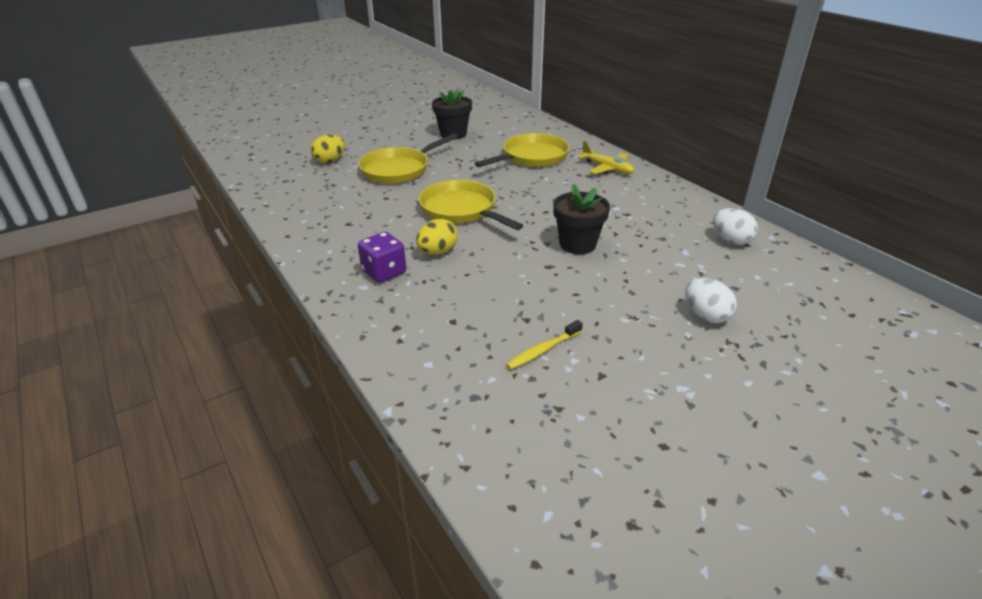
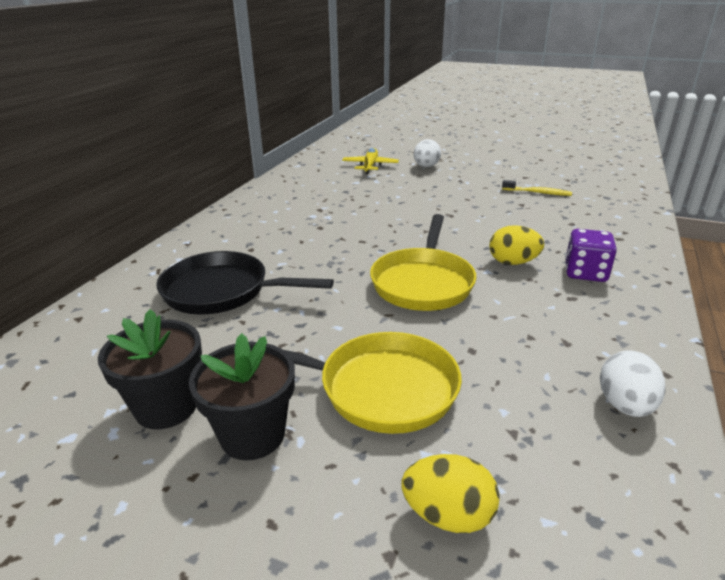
camera: 125 degrees left, 5 degrees down
(532, 157) = (222, 291): yellow pan -> black pan
(577, 244) = (401, 213): black flower pot -> black flower pot (252, 435)
(607, 168) = (219, 239): yellow plane -> yellow plane (370, 166)
(731, 240) = (319, 173): white egg -> white egg (625, 405)

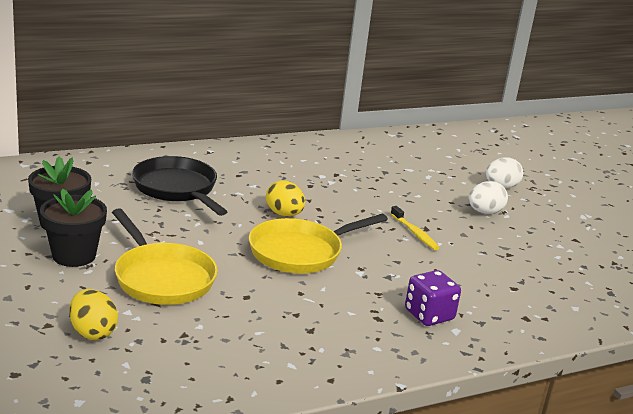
camera: 40 degrees right, 5 degrees down
(370, 166) = (451, 163): yellow plane -> none
(513, 262) = (391, 279): yellow egg -> yellow egg (284, 214)
(538, 192) = (550, 255): yellow toothbrush -> yellow toothbrush (415, 233)
(625, 405) = (267, 369): white egg -> white egg (484, 212)

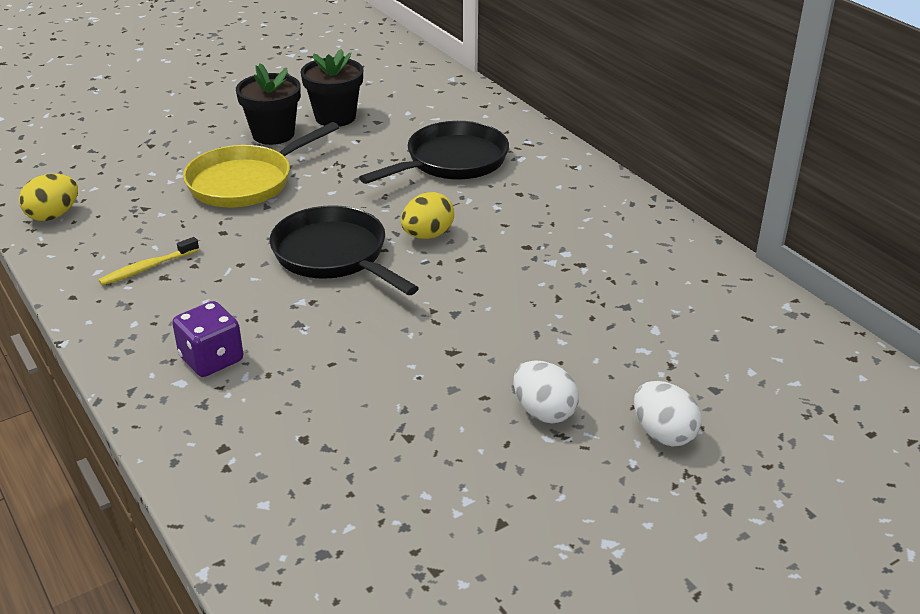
camera: 85 degrees right, 10 degrees up
(92, 332) = (141, 165): yellow egg -> yellow egg (53, 215)
(300, 252) = (334, 255): yellow pan -> black pan
(415, 233) = (431, 341): yellow toothbrush -> yellow toothbrush (147, 268)

